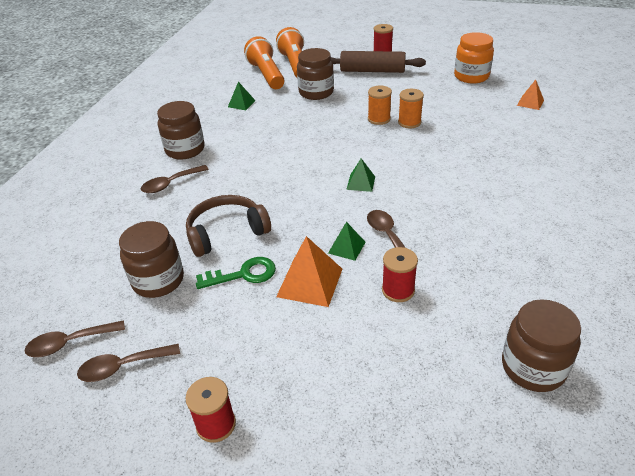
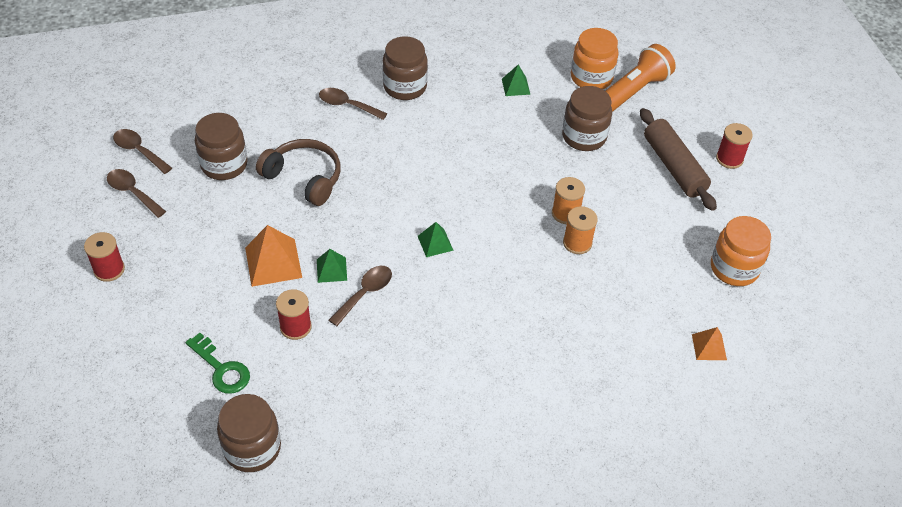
camera: 55 degrees right, 10 degrees up
(243, 274) = (259, 214): green key -> green key (221, 369)
(266, 75) = (591, 78): orange flashlight -> orange jar

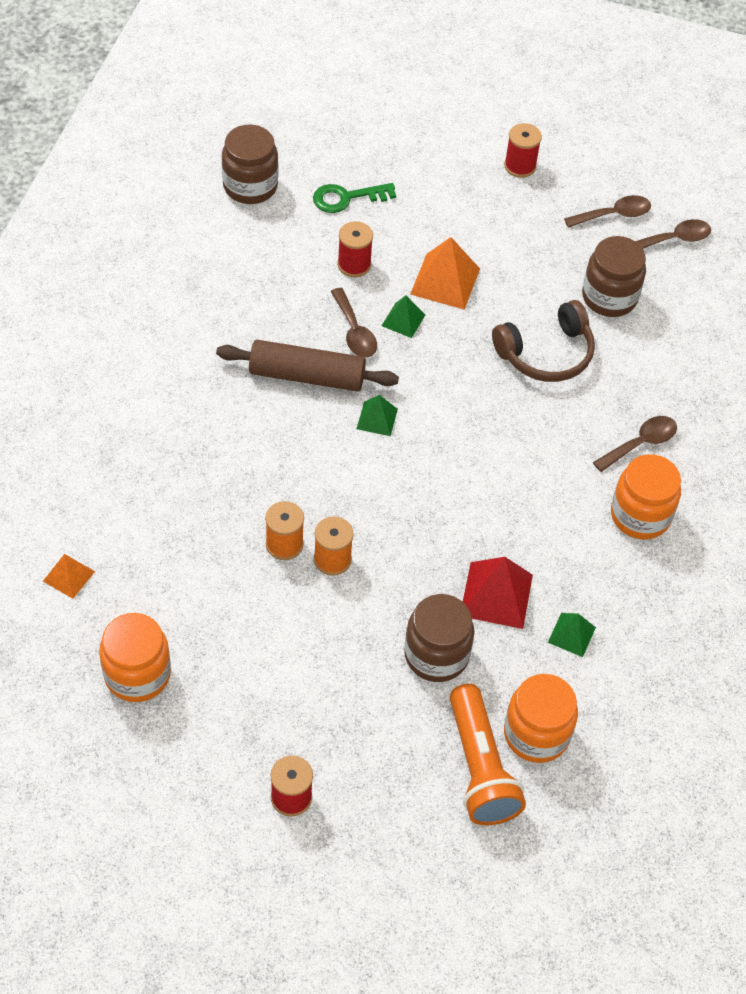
camera: 120 degrees right, 5 degrees up
(405, 87) = (640, 515): brown jar -> orange jar
(519, 127) = (496, 595): none -> red pyramid
(674, 166) = (322, 722): brown rolling pin -> brown rolling pin (307, 376)

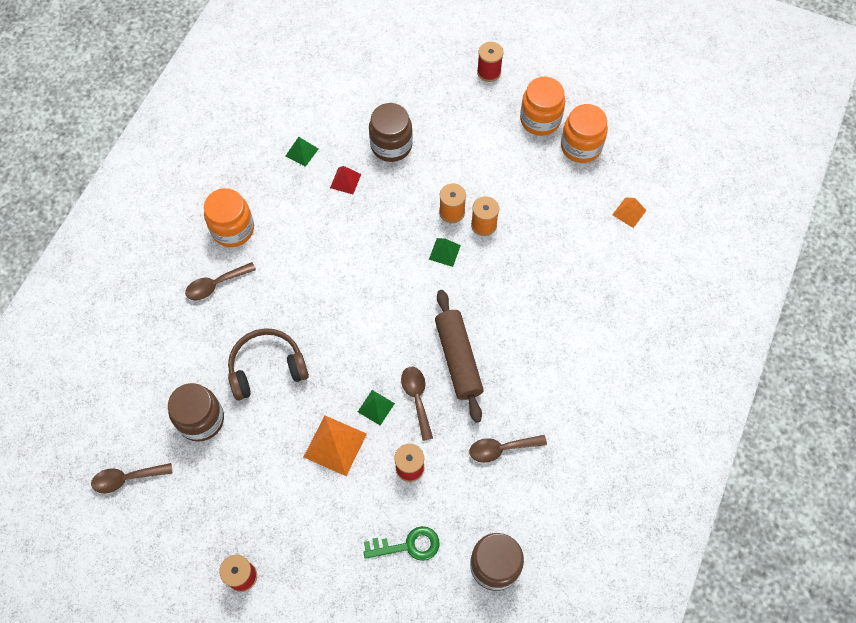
camera: 170 degrees left, 10 degrees up
(307, 376) = (458, 359): brown rolling pin -> brown rolling pin turned 60 degrees clockwise
(377, 419) = (408, 318): green pyramid -> green pyramid (444, 252)
(480, 768) = (376, 80): orange flashlight -> none
(496, 595) = (345, 181): red pyramid -> red pyramid, size x0.58
(536, 734) = (338, 95): orange jar -> orange jar (540, 120)
(614, 215) = (171, 510): brown spoon -> brown spoon (501, 449)

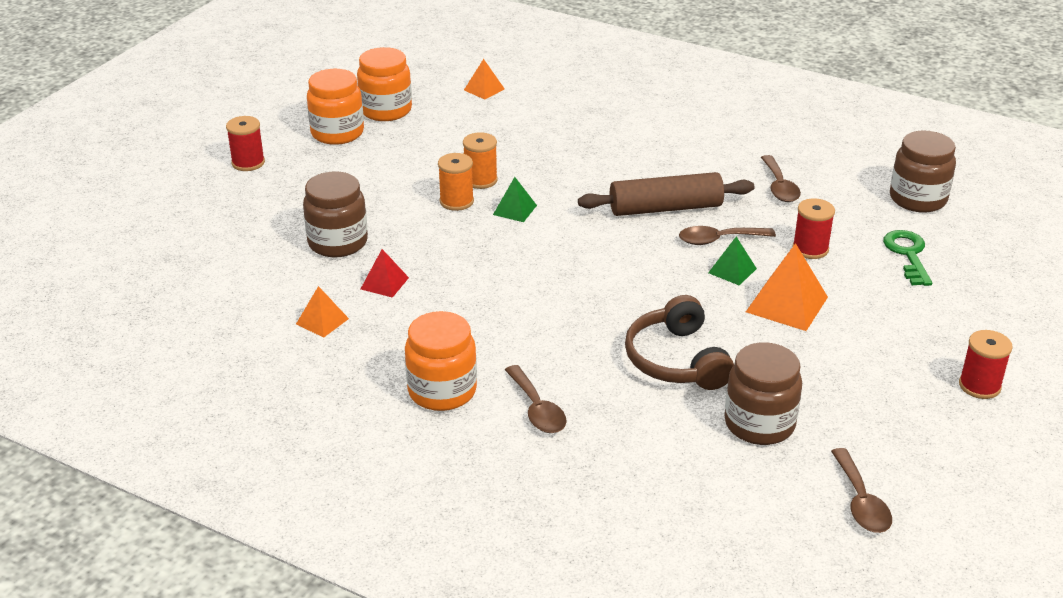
camera: 85 degrees left, 30 degrees down
(302, 152) = (322, 321): green pyramid -> orange pyramid

